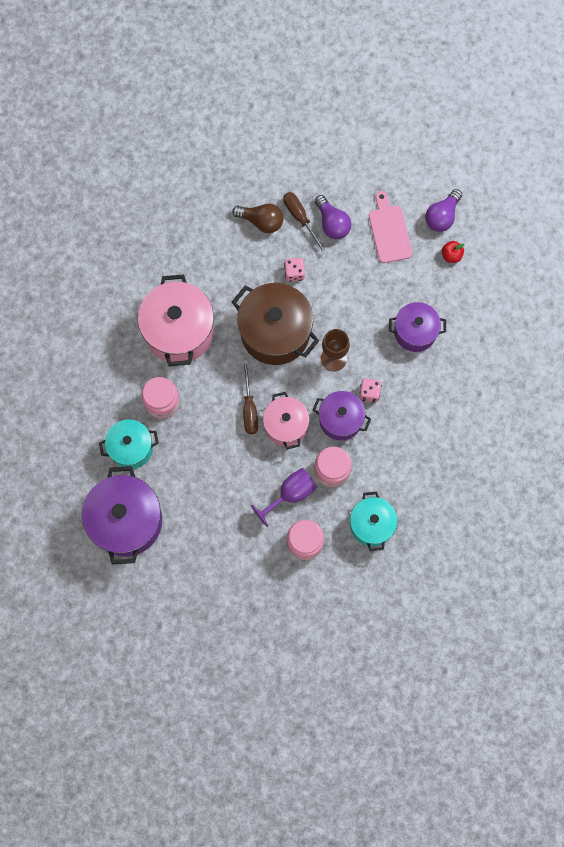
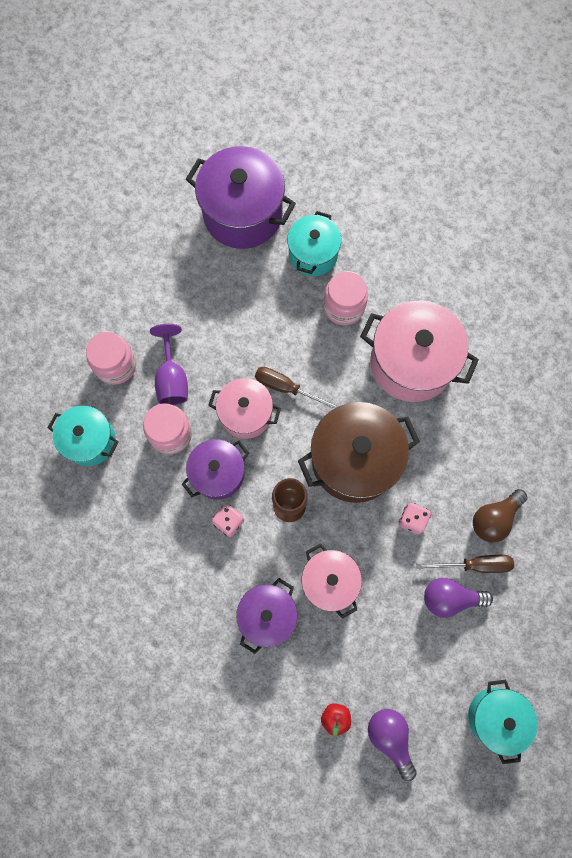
camera: 120 degrees right, 0 degrees up
(368, 304) = (329, 581): none -> pink pot
(389, 231) = (405, 660): pink cutting board -> none
(390, 161) = (495, 716): none -> turquoise pot

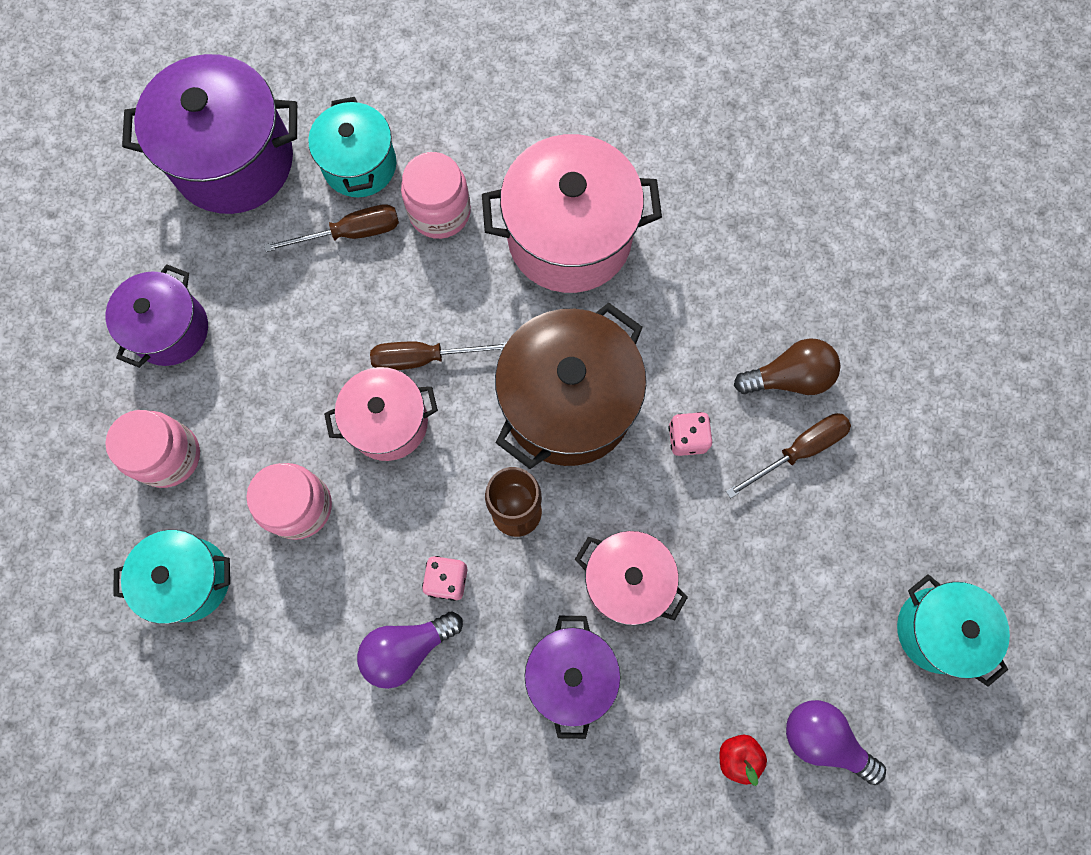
camera: 30 degrees left, 0 degrees up
(172, 378) = (259, 431): purple goblet -> none
(218, 473) = (395, 523): purple pot -> purple pot (170, 330)
(285, 292) = (351, 233): none -> brown screwdriver
(450, 598) = (793, 511): purple light bulb -> purple light bulb (407, 648)
(494, 518) = (788, 377): brown light bulb -> brown light bulb turned 120 degrees counterclockwise

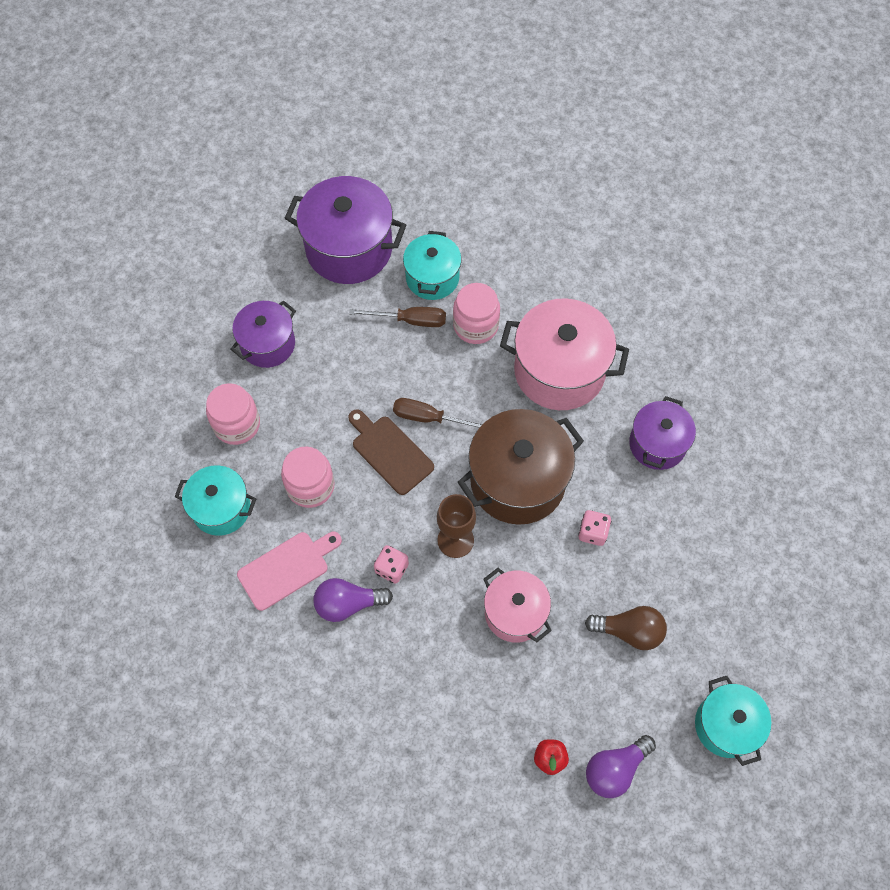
camera: 20 degrees right, 10 degrees down
(308, 630) = (287, 568): none -> pink cutting board
(388, 422) = (390, 452): pink pot -> brown cutting board
(570, 674) = (453, 661): purple pot -> purple pot (657, 444)
(788, 377) = (680, 516): brown light bulb -> brown light bulb (629, 631)
(799, 450) = (670, 568): brown screwdriver -> none
(823, 739) = (615, 769): purple light bulb -> purple light bulb turned 90 degrees counterclockwise

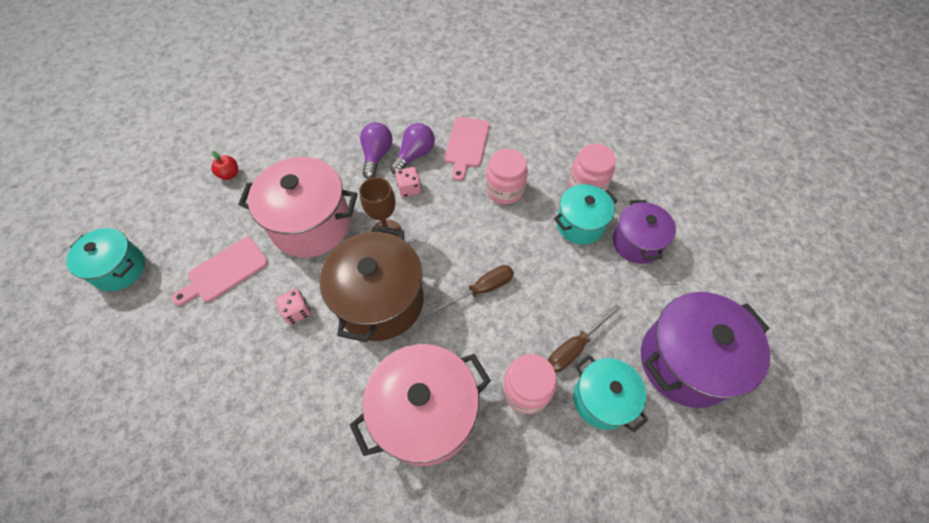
camera: 135 degrees right, 5 degrees down
(221, 508) = (536, 142): turquoise pot -> turquoise pot (580, 224)
(390, 452) = (482, 247): brown cutting board -> none
(515, 613) = (311, 224): pink pot -> pink pot, size x1.64
(615, 769) = (184, 196): purple light bulb -> purple light bulb (376, 156)
(629, 631) = (224, 271): brown light bulb -> pink cutting board
(657, 444) = (294, 423): purple pot -> none

